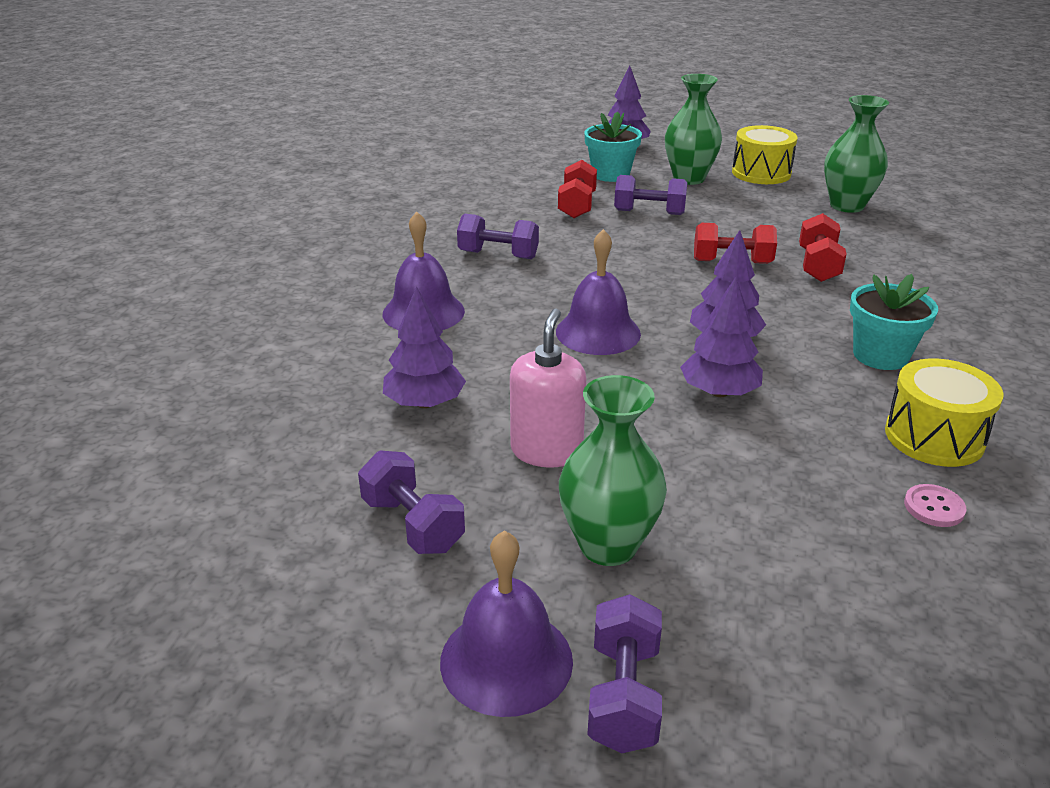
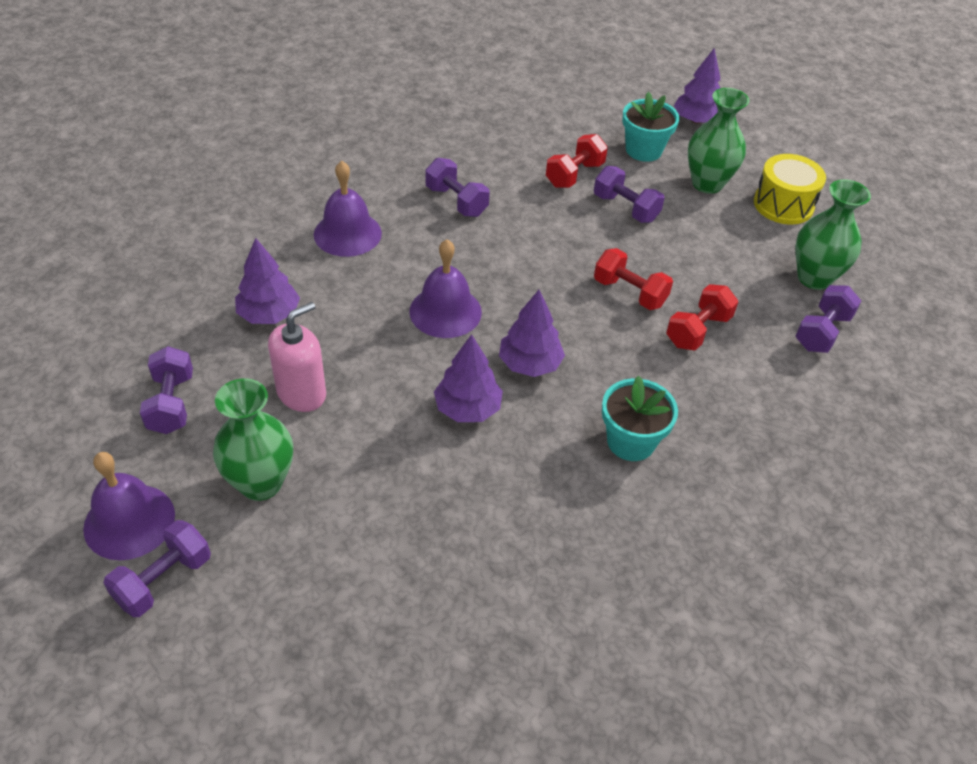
camera: 30 degrees right, 15 degrees up
(901, 234) = (822, 332): none -> purple dumbbell
(934, 437) = (574, 530): yellow drum -> none
(934, 507) = (496, 581): pink button -> none

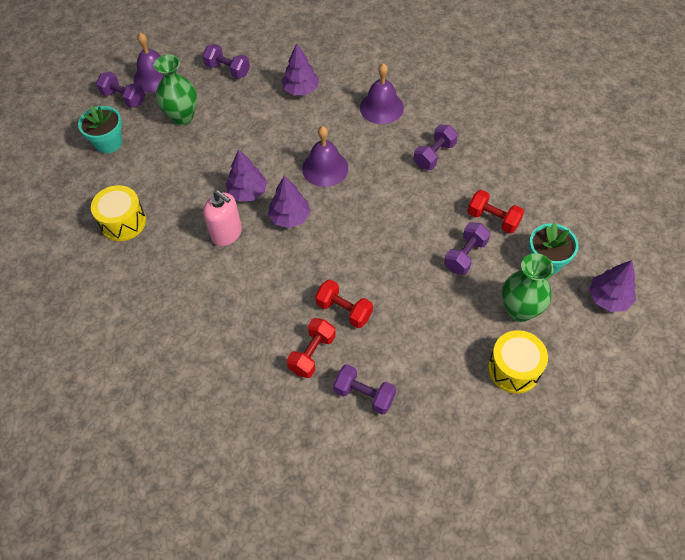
camera: 85 degrees right, 10 degrees up
(171, 403) = (228, 70): purple dumbbell -> purple dumbbell turned 45 degrees clockwise
(301, 393) = (244, 118): pink soap dispenser -> pink soap dispenser (227, 233)
(489, 596) = (123, 222): none -> yellow drum
(629, 292) = (371, 266): red dumbbell -> red dumbbell (312, 354)
(631, 441) = (236, 277): turquoise flower pot -> turquoise flower pot (108, 142)
(814, 278) = (426, 391): green vase -> none

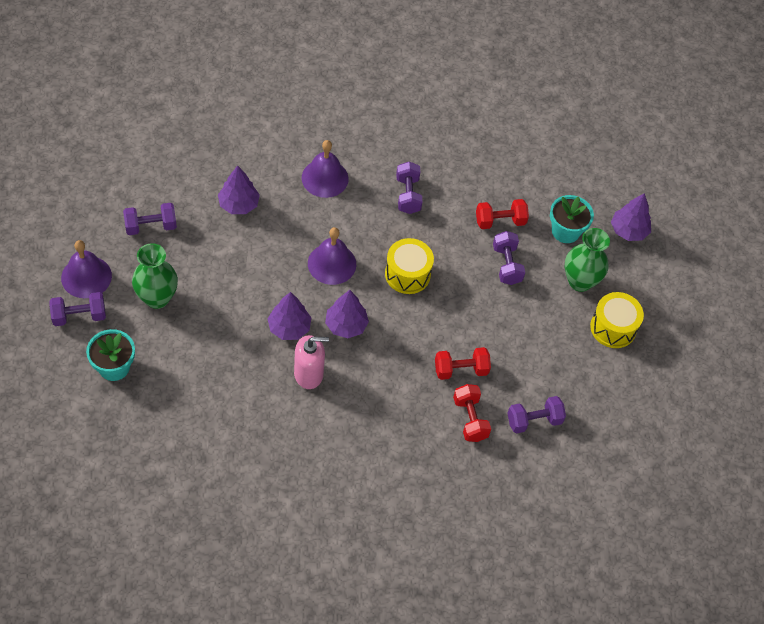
camera: 50 degrees left, 0 degrees up
(123, 222) = (209, 426): yellow drum -> yellow drum (407, 274)

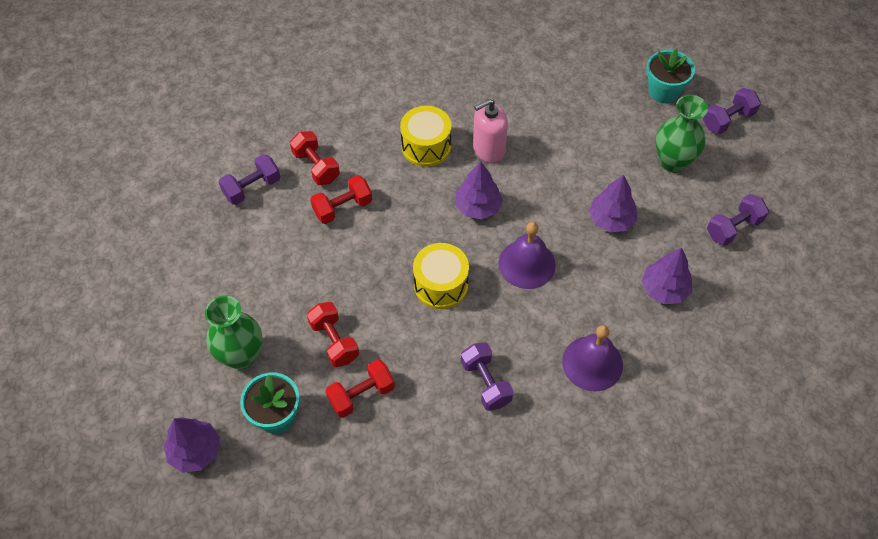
camera: 165 degrees right, 0 degrees up
(86, 276) = (751, 155): purple bell -> none
(289, 327) = (531, 183): purple tree -> purple tree (611, 220)
(506, 265) = (334, 341): purple dumbbell -> red dumbbell
(613, 328) = (190, 315): yellow drum -> yellow drum (426, 146)

